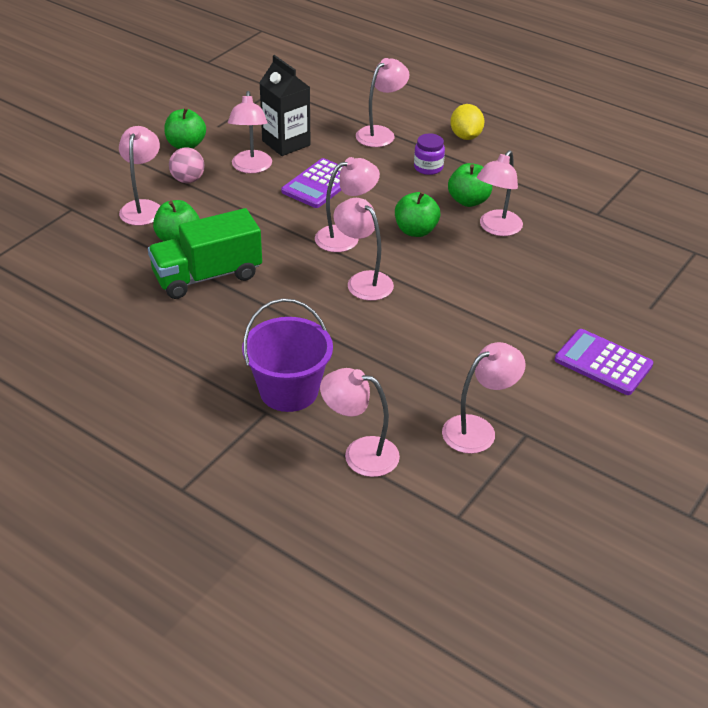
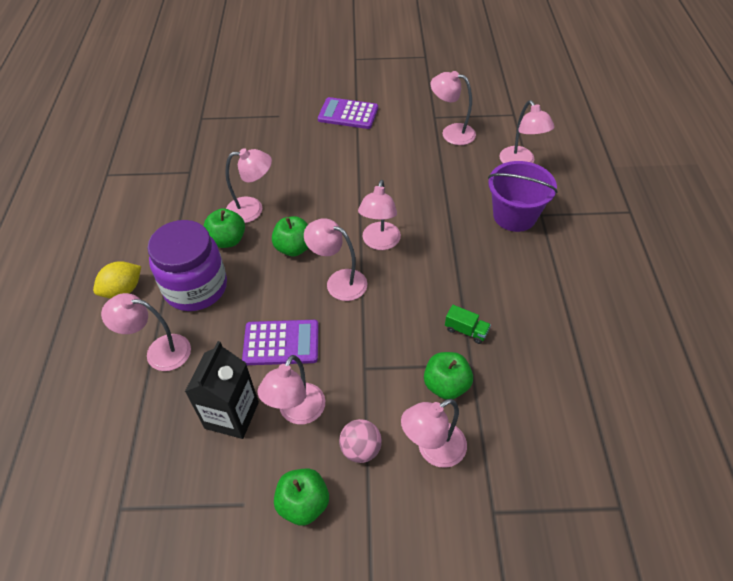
camera: 125 degrees left, 10 degrees up
(207, 276) = (466, 330): green truck -> green truck, size x0.43
(251, 167) = (297, 412): pink lamp -> pink lamp turned 150 degrees clockwise
(428, 167) = (196, 287): purple jar -> purple jar, size x2.17
(603, 363) = (348, 114): purple calculator -> purple calculator turned 105 degrees clockwise

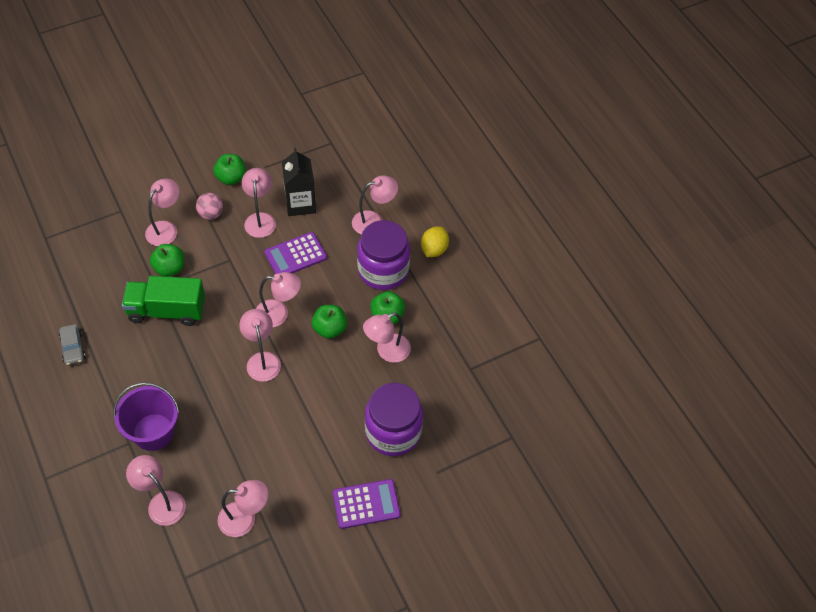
camera: 150 degrees right, 5 degrees up
(294, 149) = (393, 432): none -> purple jar
(466, 330) = (167, 310): green truck -> green truck, size x2.33
(591, 326) = (73, 348): none -> grey car

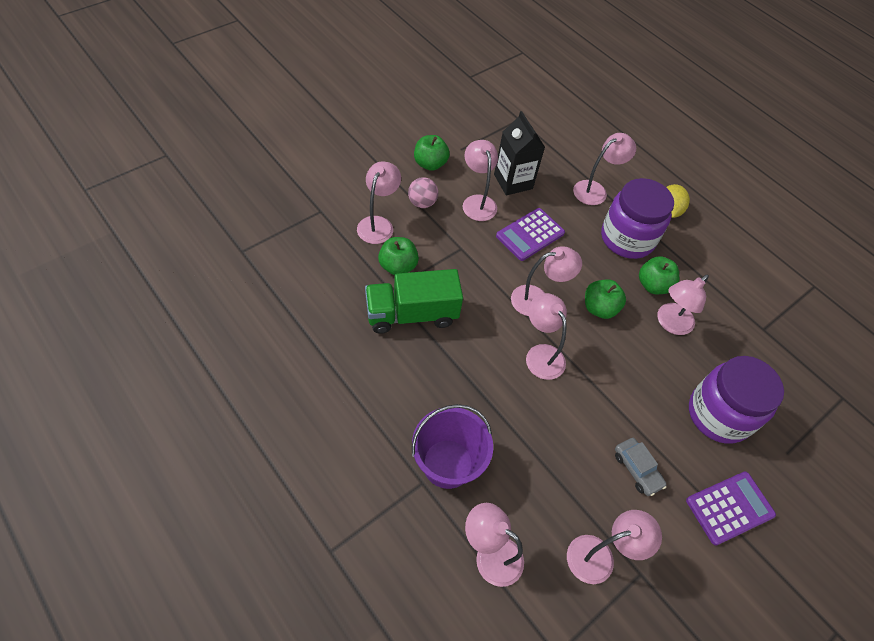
camera: 15 degrees left, 0 degrees up
(73, 348) = (314, 375): grey car -> grey car (637, 469)

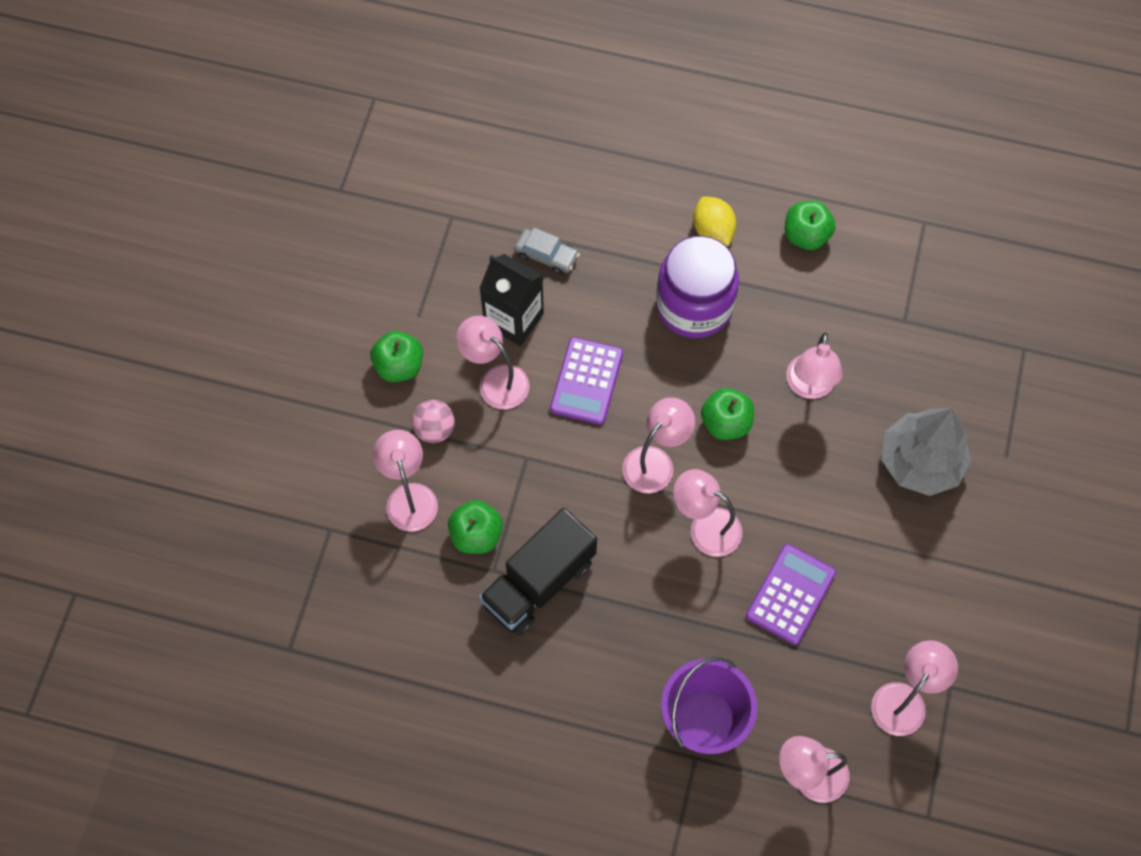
camera: 30 degrees left, 10 degrees up
(411, 314) = (539, 582): green truck -> black truck
(595, 190) = (614, 261): pink lamp -> none
(637, 469) = (882, 584): grey car -> grey car (546, 255)
(653, 285) = (761, 350): green apple -> green apple (806, 236)
(718, 414) = (920, 462): purple jar -> grey tree
(729, 508) = (988, 558): purple calculator -> purple calculator (790, 594)

